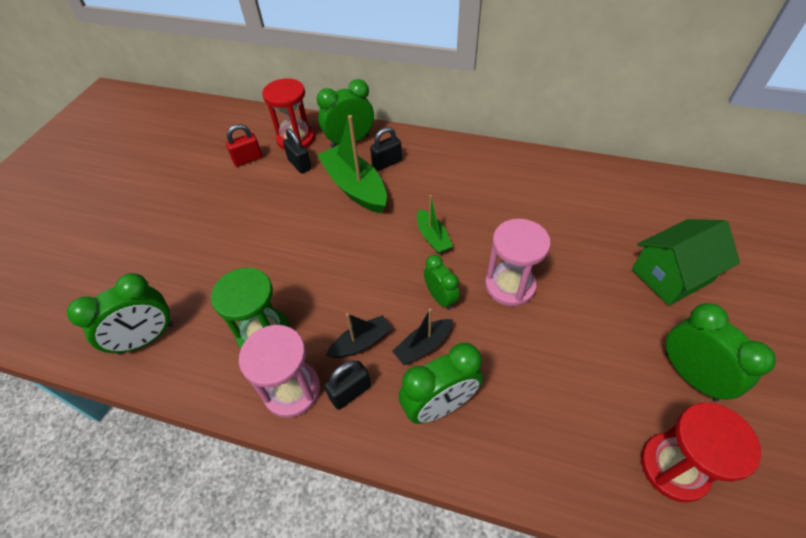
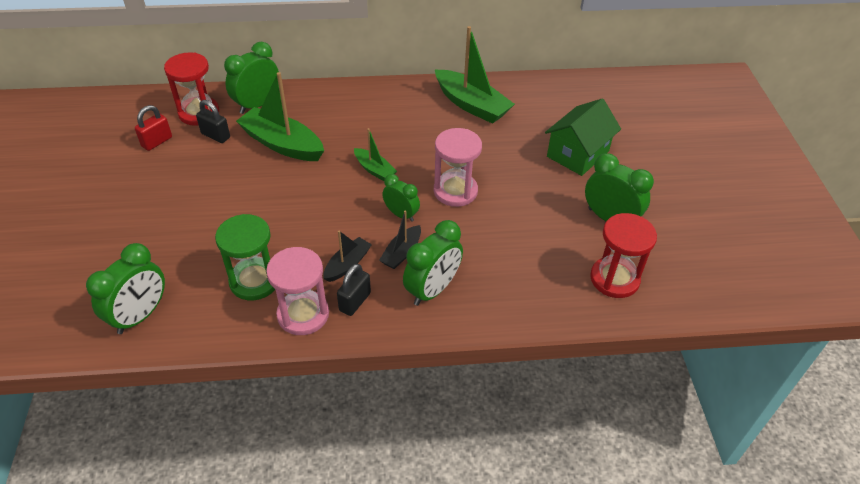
camera: 25 degrees left, 5 degrees down
(387, 163) = (304, 117): black padlock -> none
(563, 187) = (471, 105): none -> green boat

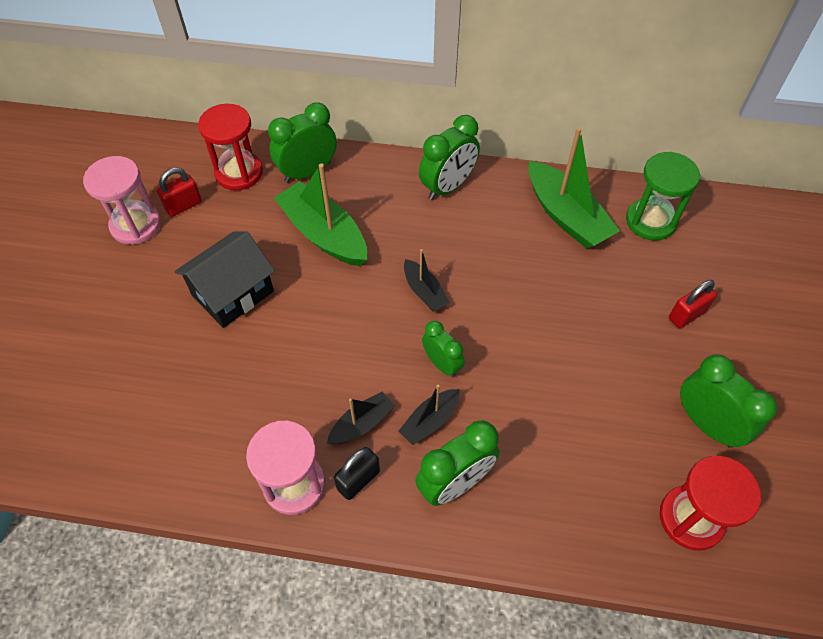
camera: 15 degrees right, 10 degrees up
(140, 315) = (114, 445): green clock -> green clock (448, 187)
(215, 136) = (251, 208): black padlock -> none
(216, 195) = (233, 293): none -> black house
(254, 281) = (249, 424): green hourglass -> green hourglass (650, 221)
(374, 170) = (424, 291): green boat -> black boat
(455, 191) = (516, 342): pink hourglass -> pink hourglass (136, 225)
(577, 154) = (686, 315): green house -> red padlock

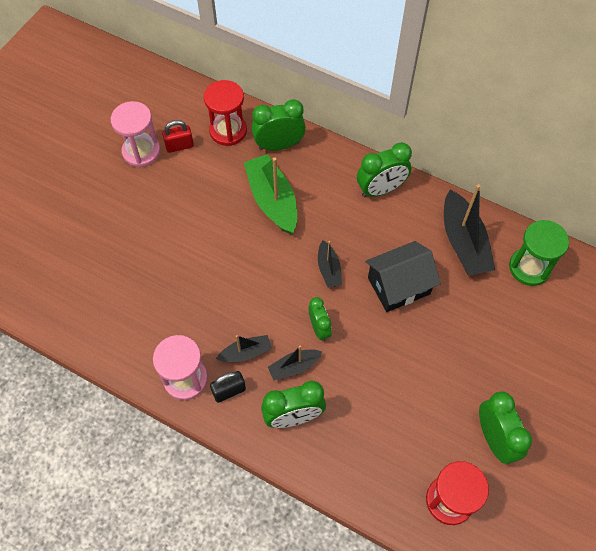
camera: 20 degrees right, 5 degrees up
(233, 293) = (191, 226): black house -> black house (399, 286)
(566, 216) = (463, 242): green boat -> black boat
(686, 315) = (520, 352): red padlock -> none

